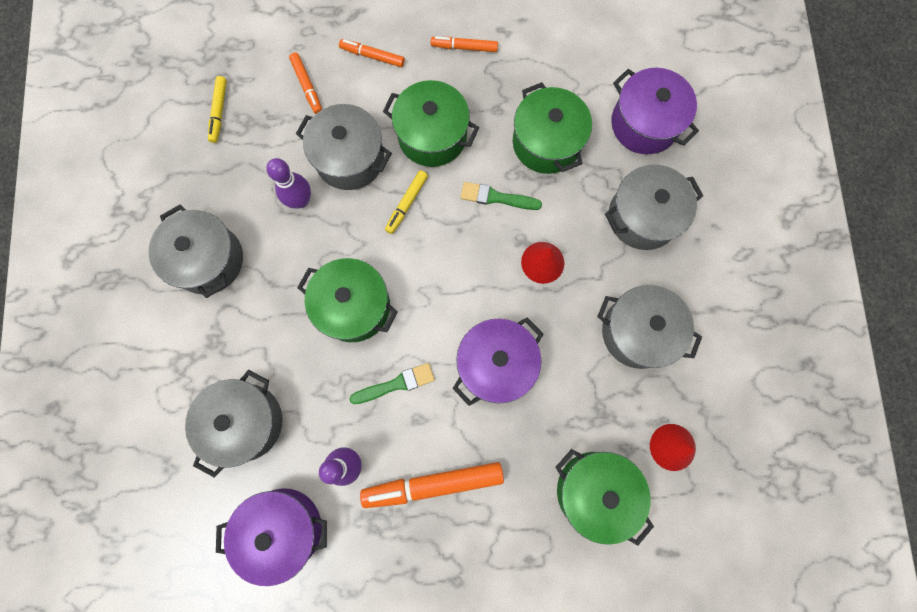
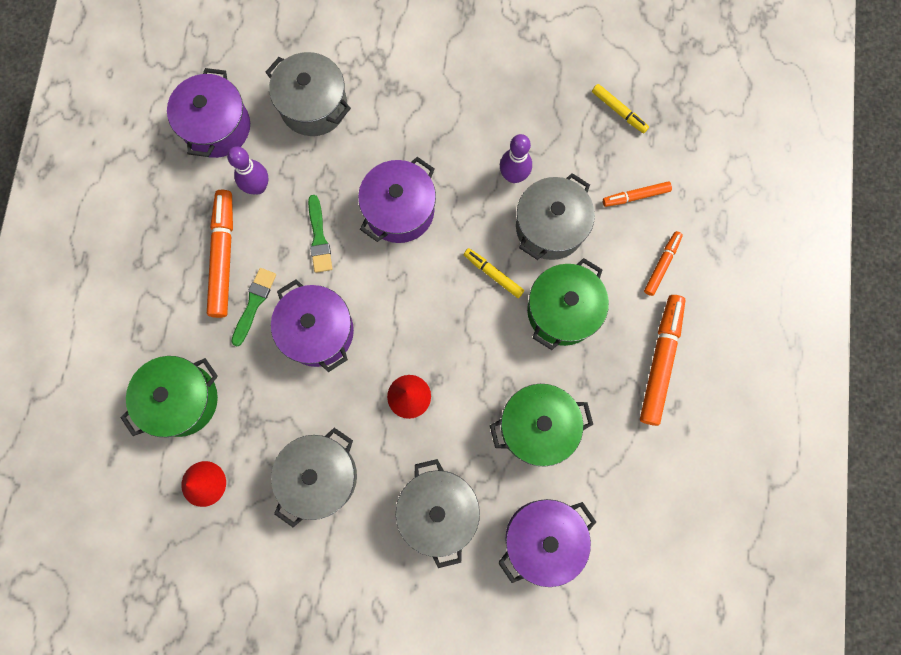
camera: 100 degrees right, 0 degrees up
(208, 260) = (468, 89): grey pot -> none
(219, 112) = (618, 111): yellow marker -> yellow marker turned 150 degrees counterclockwise
(354, 306) = (399, 210): green pot -> purple pot
(464, 47) = (660, 361): orange marker -> orange marker, size x1.82
(496, 197) = (485, 363): green brush -> green brush (254, 303)

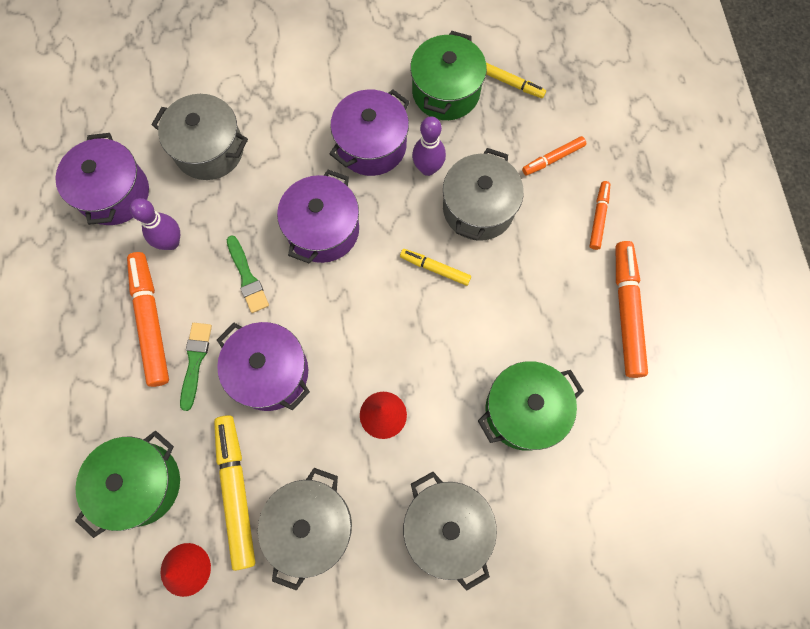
camera: 15 degrees left, 5 degrees down
(263, 428) = (236, 491): none -> yellow marker
(542, 538) = (564, 526): purple pot -> purple pot (371, 145)
(562, 311) = (514, 287): green pot -> green pot (446, 92)

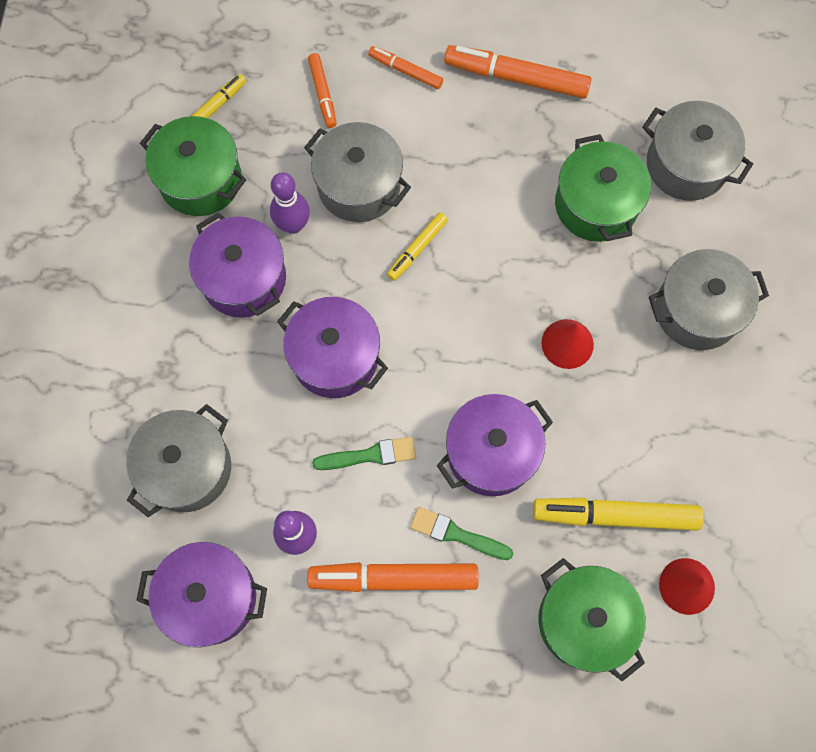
camera: 75 degrees left, 0 degrees up
(311, 526) = (668, 444): grey pot -> grey pot (686, 164)

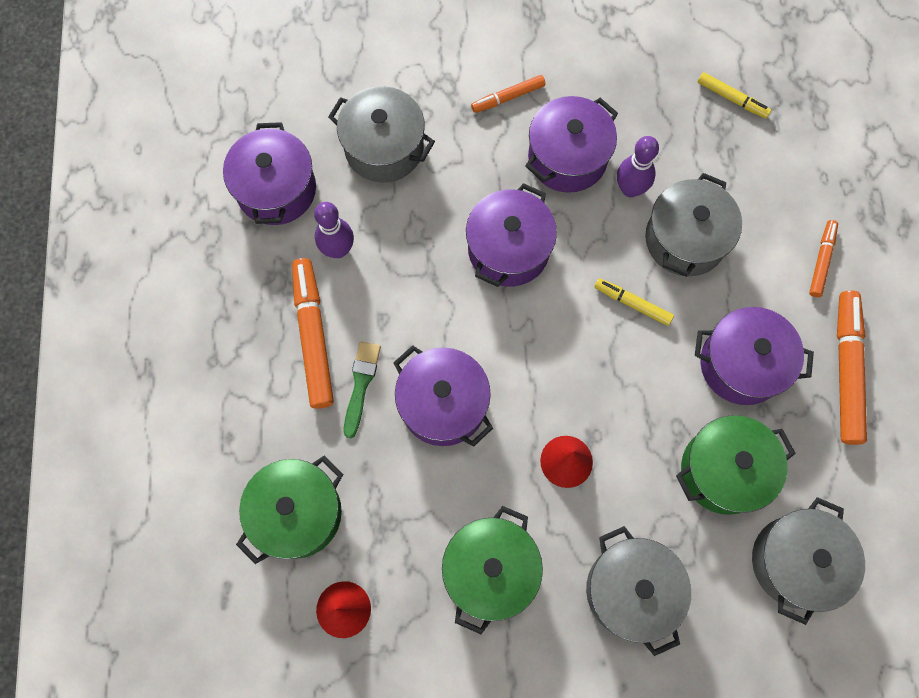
camera: 80 degrees right, 0 degrees up
(200, 180) = (655, 102): green pot -> green pot (490, 570)
(322, 94) = (773, 189): orange marker -> orange marker (508, 97)
(370, 455) = (421, 296): green brush -> none
(496, 165) = (741, 364): none -> purple pot
(615, 515) = (402, 530): yellow marker -> none

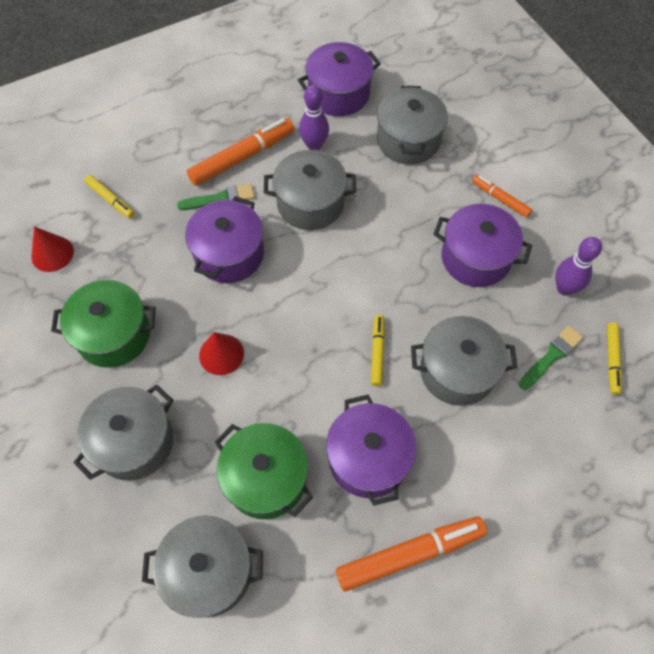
camera: 65 degrees right, 10 degrees down
(297, 513) = (111, 200): green pot -> yellow marker
(417, 289) = (310, 203): none -> grey pot
(508, 249) = (374, 248): purple pot -> none
(630, 189) = (477, 312): purple bowling pin -> purple bowling pin (564, 288)
(705, 147) = (551, 356): none -> green brush
(821, 261) = (504, 493): orange marker -> none

